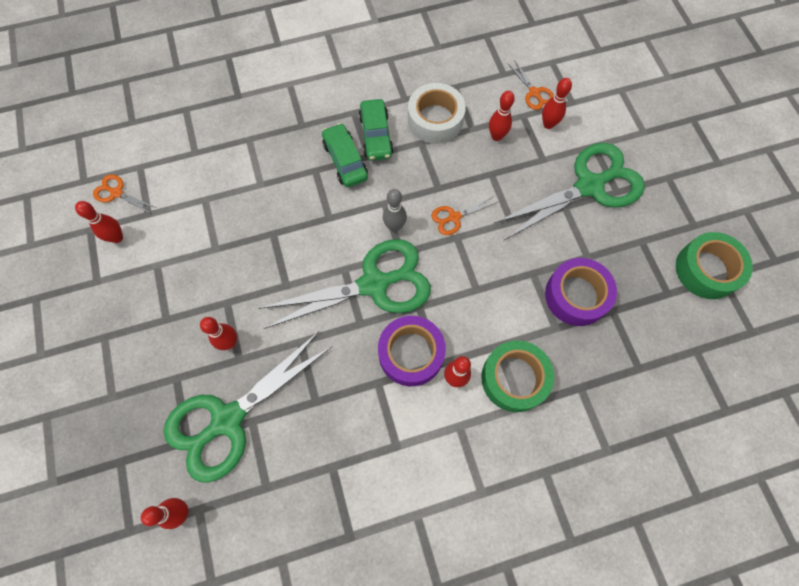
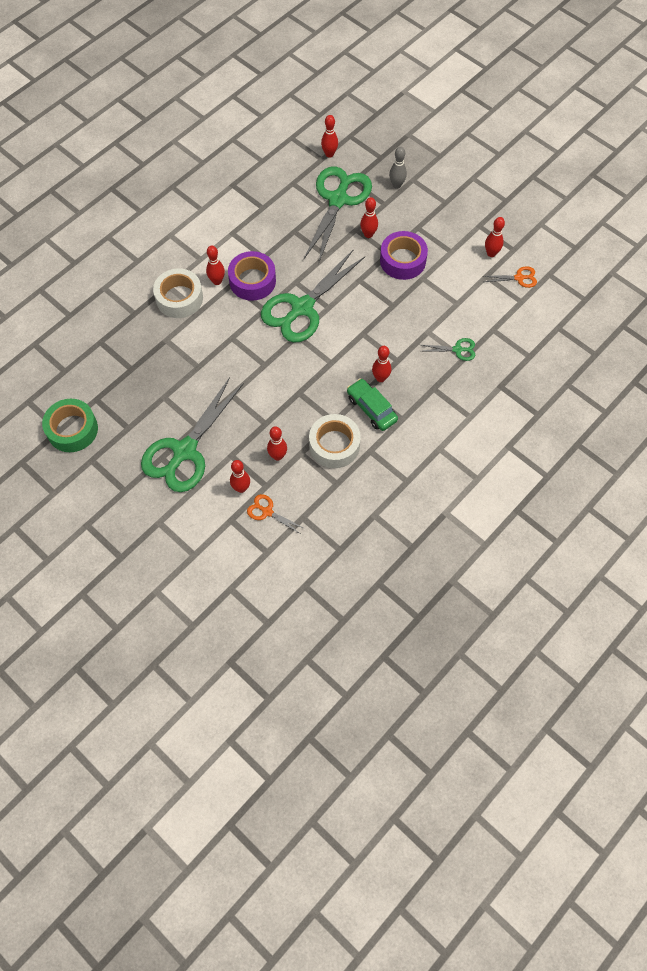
camera: 150 degrees right, 5 degrees down
(247, 150) = (457, 350): none -> green scissors
(345, 160) = (380, 378): green car -> red bowling pin
(394, 226) = (313, 350): grey bowling pin -> grey bowling pin (396, 185)
(454, 217) = (274, 377): orange scissors -> none
(514, 378) = (179, 298): green tape -> white tape
(576, 295) = (160, 366): purple tape -> purple tape (402, 260)

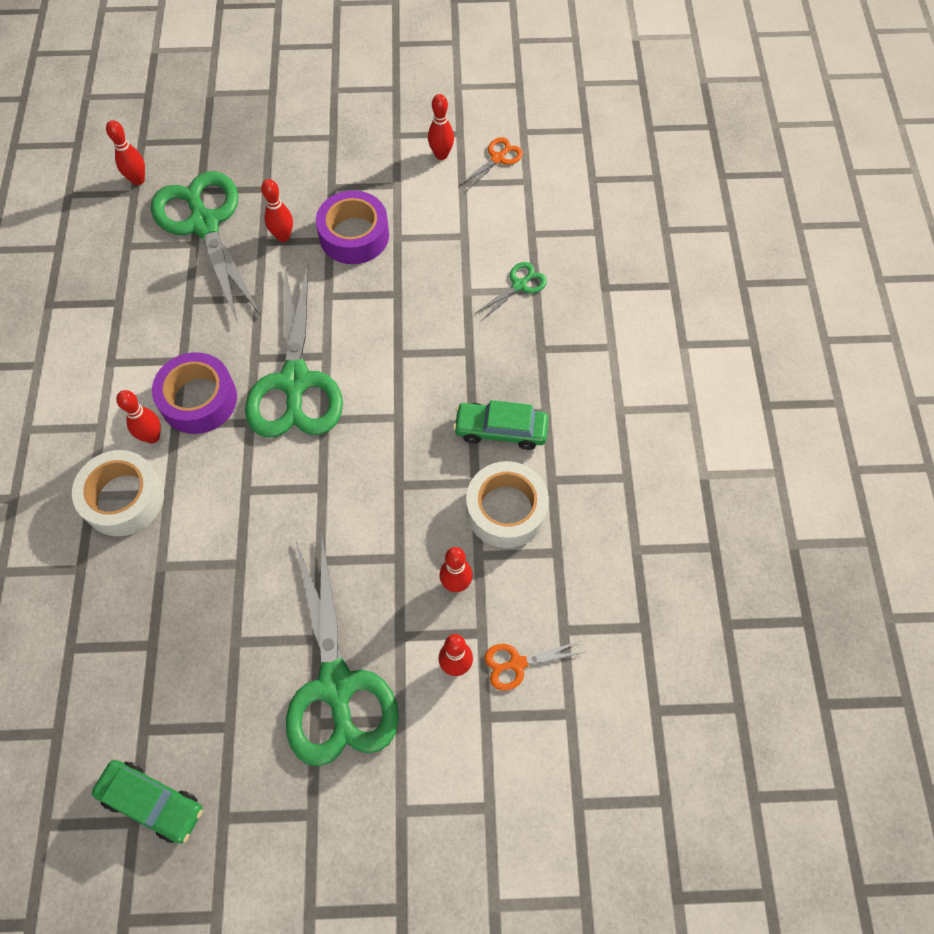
camera: 45 degrees left, 0 degrees up
(72, 429) = (152, 802): green tape -> green car
(380, 378) = (472, 387): red bowling pin -> none
(396, 185) = (257, 158): grey bowling pin -> none

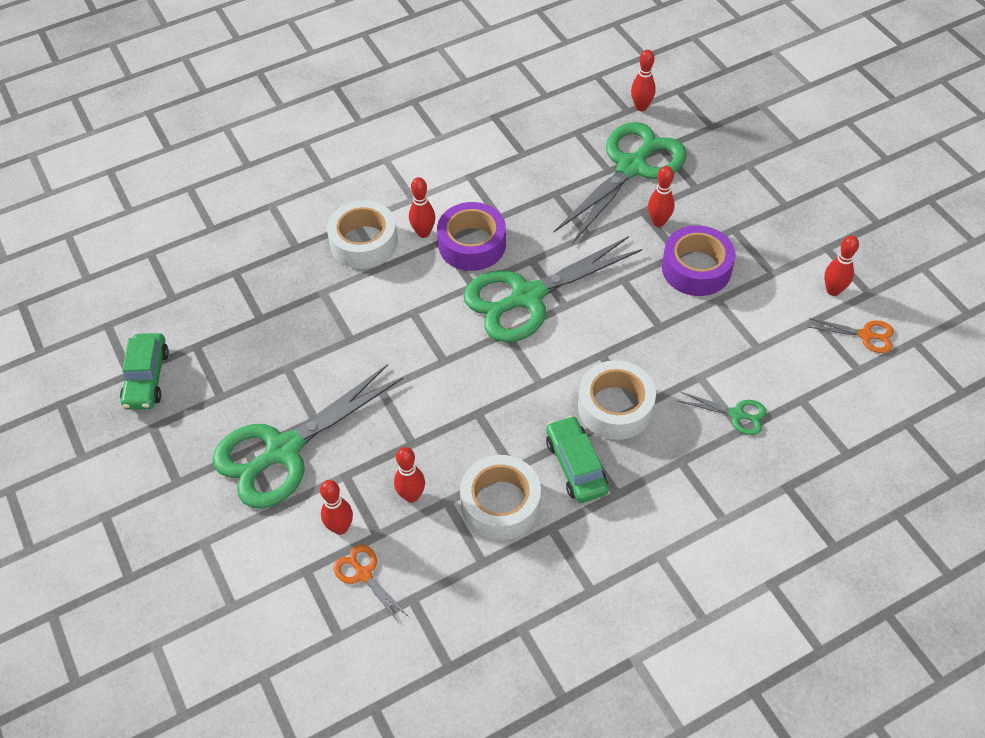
camera: 65 degrees right, 10 degrees down
(459, 370) = (615, 407): none -> white tape

